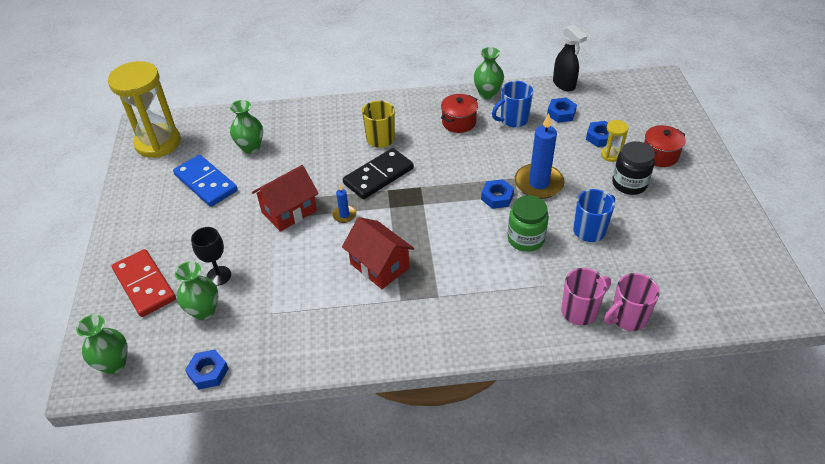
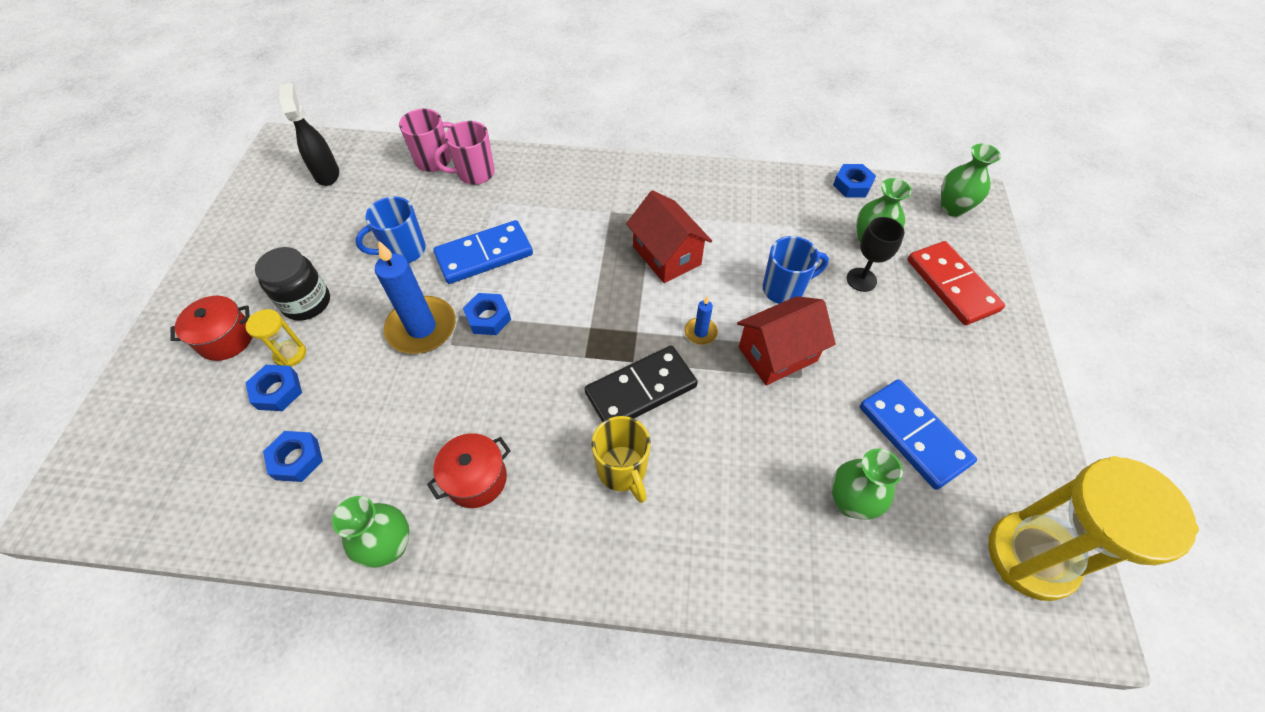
camera: 170 degrees left, 10 degrees up
(513, 120) = (384, 463): blue mug -> blue mug (784, 289)
(525, 239) = (484, 255): green jar -> blue domino
(564, 84) = (236, 537): black spray bottle -> black spray bottle (327, 174)

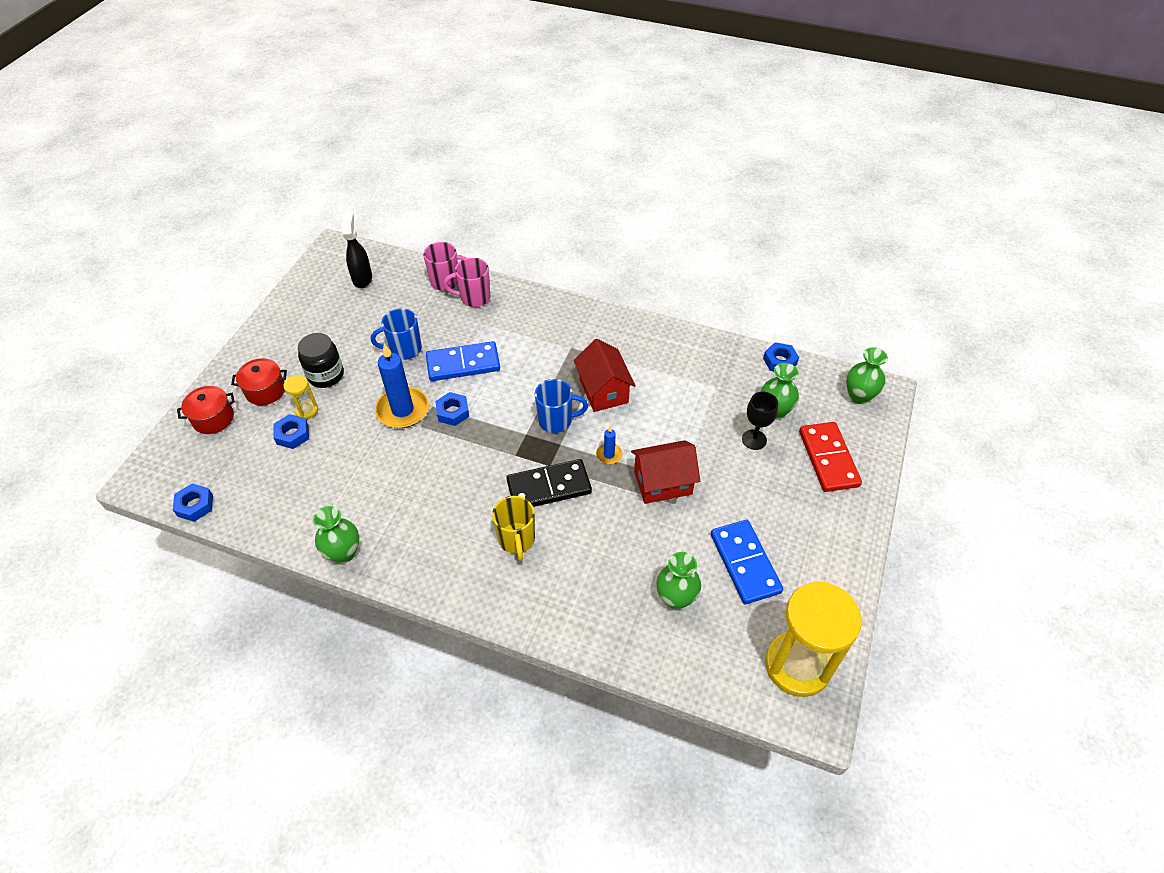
camera: 15 degrees right, 5 degrees down
(296, 459) = (295, 483): blue nut -> blue nut (195, 505)
(476, 479) = (412, 523): red pot -> red pot (213, 418)
(784, 289) = (688, 435): blue mug -> blue mug (556, 420)

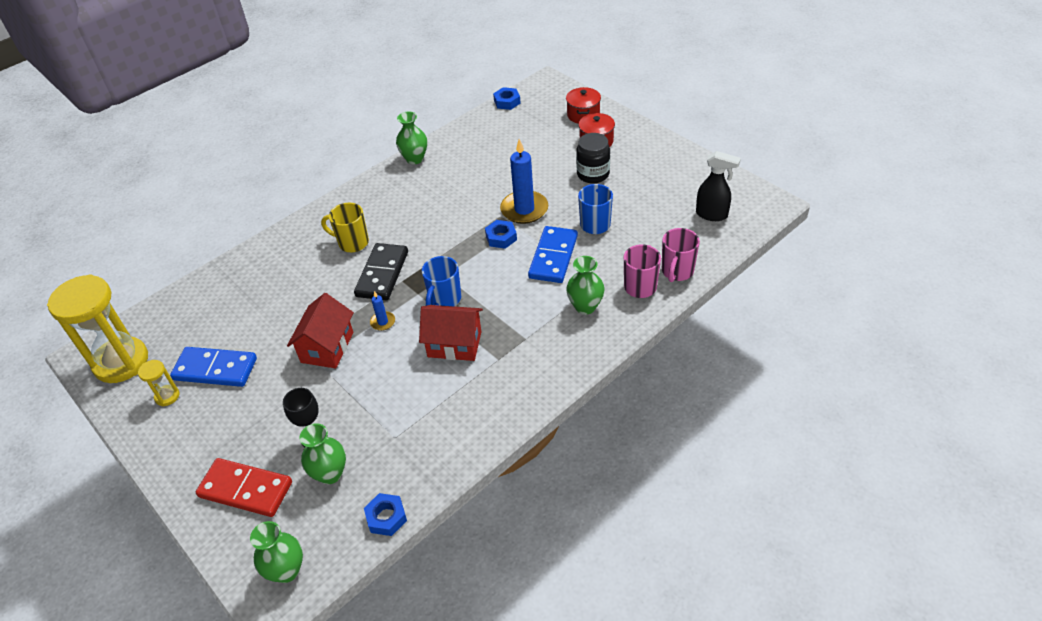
camera: 120 degrees right, 5 degrees down
(292, 434) = (540, 149): blue nut -> none
(307, 410) = (560, 159): yellow hourglass -> yellow hourglass (167, 396)
(676, 598) = (230, 314): green vase -> green vase (585, 307)

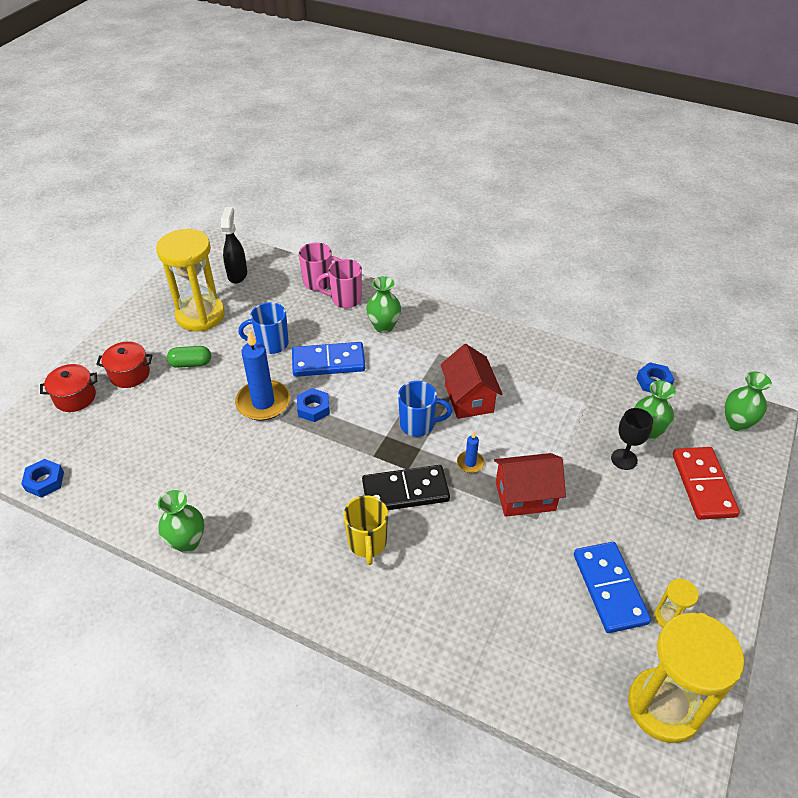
camera: 115 degrees left, 0 degrees up
(593, 174) = (191, 363): black jar -> green capsule
(656, 185) = (200, 315): none -> yellow hourglass

